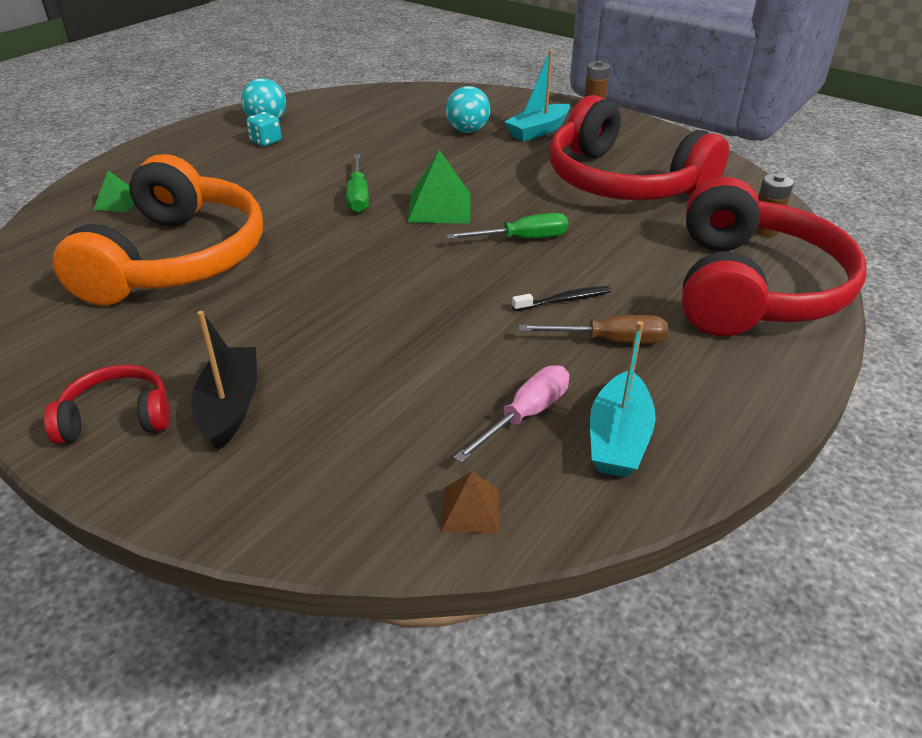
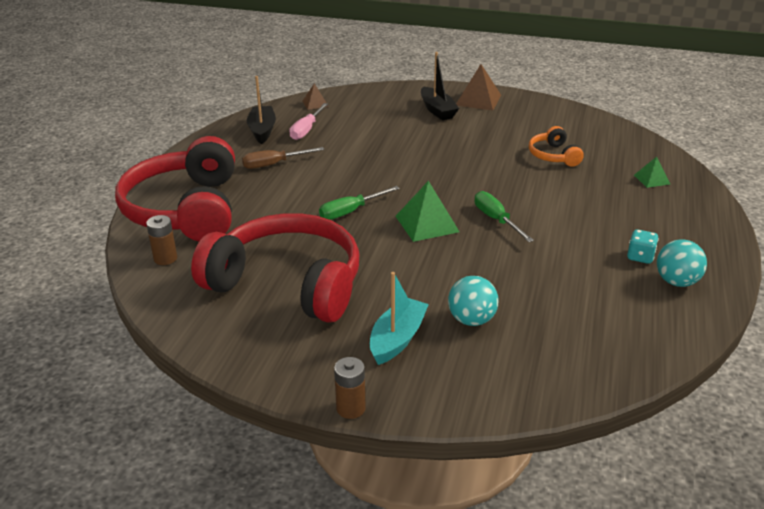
camera: 160 degrees right, 5 degrees down
(117, 417) = (478, 100): red headphones -> brown pyramid
(176, 259) = (553, 156): orange headphones -> orange headphones, size x0.45
(563, 300) = (306, 179): black toothbrush -> none
(618, 438) = (262, 130): turquoise boat -> black boat

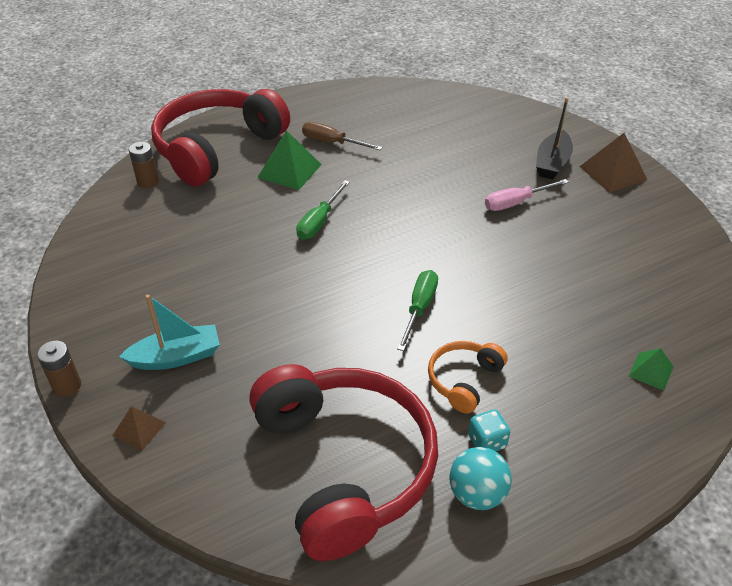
camera: 45 degrees right, 10 degrees up
(262, 130) = (372, 105): black boat -> none
(287, 283) = (183, 255): red headphones -> red headphones (344, 465)
(306, 130) = (406, 123): pink screwdriver -> pink screwdriver (516, 203)
(315, 103) = (454, 100): brown pyramid -> brown pyramid (139, 429)
(350, 211) = (319, 222): green screwdriver -> green screwdriver turned 75 degrees counterclockwise
(426, 224) = (357, 272): green pyramid -> green pyramid (289, 170)
(471, 320) = (248, 384): turquoise ball -> none
(553, 156) = (587, 278): orange headphones -> orange headphones (464, 380)

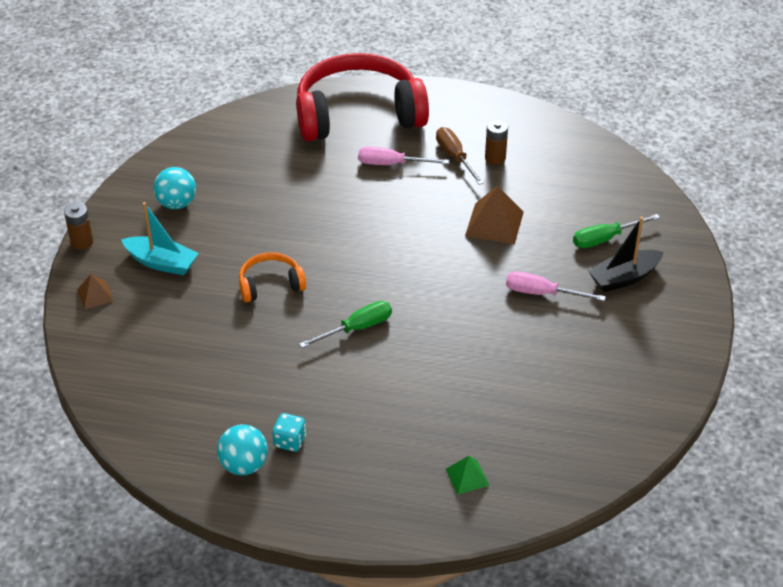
camera: 40 degrees right, 0 degrees up
(132, 297) = (177, 204): none -> turquoise ball
(148, 181) = (277, 117): brown battery -> brown battery (495, 158)
(289, 170) = (391, 164): green pyramid -> pink screwdriver
(319, 222) = (364, 220): green screwdriver -> green screwdriver (605, 239)
(344, 465) = (186, 395): red headphones -> none
(464, 380) = (325, 395): orange headphones -> orange headphones (270, 285)
(612, 173) = (668, 317): brown pyramid -> brown pyramid (494, 223)

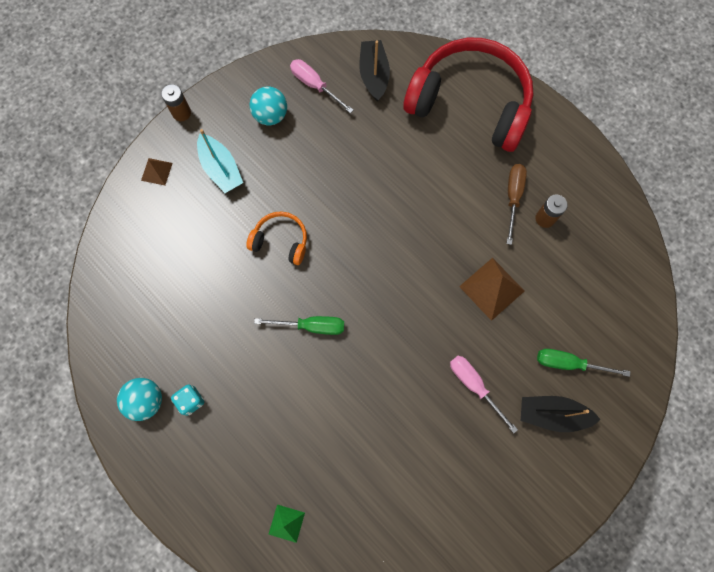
camera: 35 degrees right, 30 degrees up
(251, 134) = (374, 75): none -> black boat
(391, 164) = (457, 174): pink screwdriver -> pink screwdriver (315, 85)

